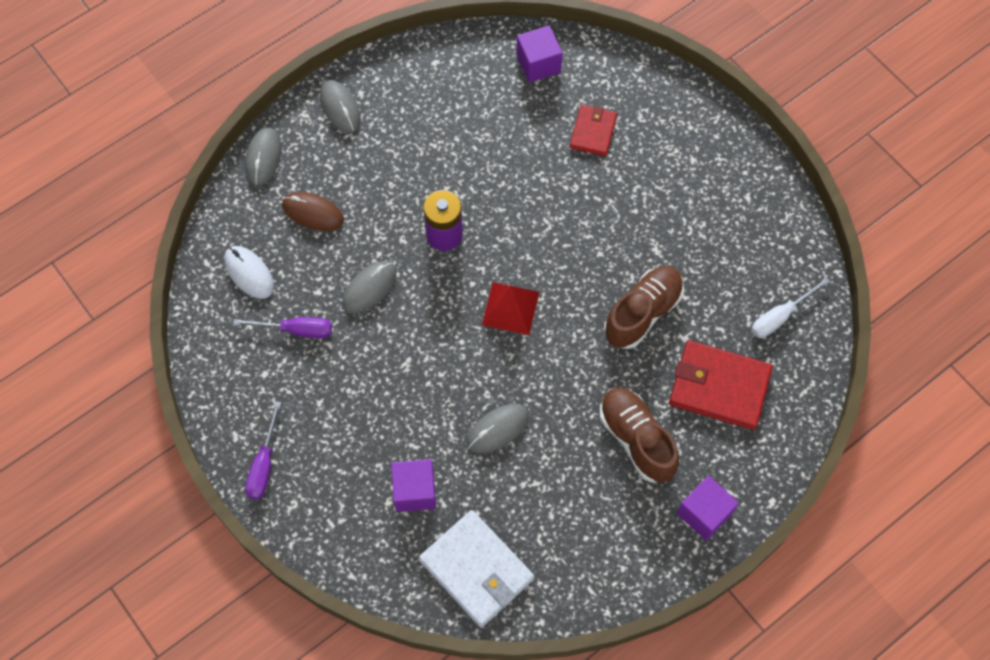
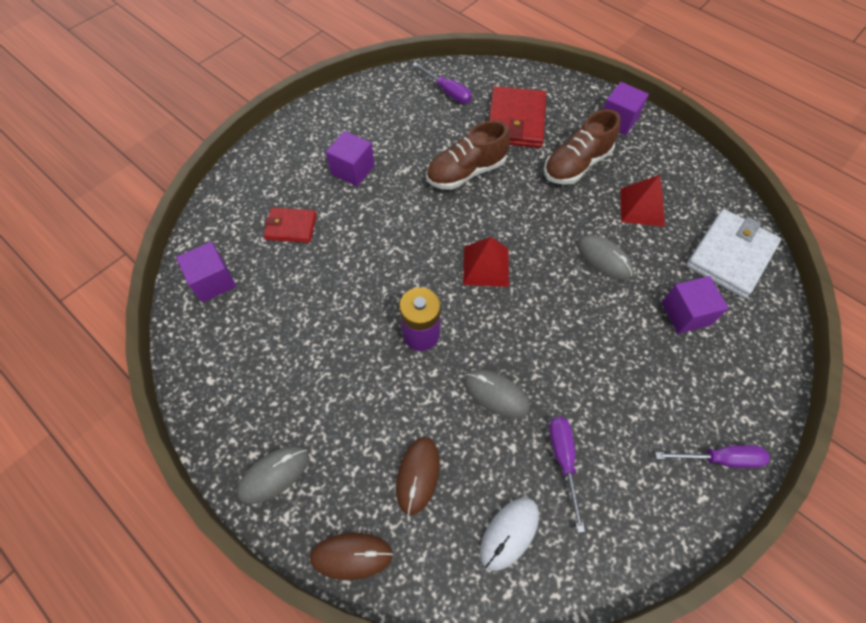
camera: 100 degrees left, 5 degrees down
(263, 157) = (351, 556): grey mouse -> brown mouse
(560, 495) = (642, 207): none -> red pyramid
(642, 313) = (466, 172): brown shoe -> brown shoe turned 60 degrees counterclockwise
(663, 196) = (353, 170): none -> purple cube
(780, 316) = (447, 92): white screwdriver -> purple screwdriver

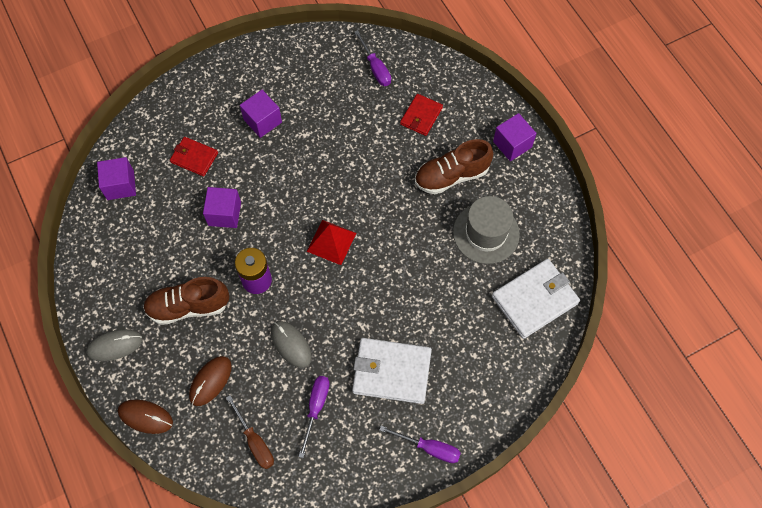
camera: 20 degrees right, 5 degrees up
(466, 172) = (354, 153): brown shoe -> brown shoe (188, 306)
(509, 533) = (255, 441): white mouse -> brown screwdriver
(515, 121) = (421, 116): red wallet -> red wallet, size x0.59
(603, 259) = (428, 267): grey mouse -> none
(627, 384) = (391, 371): none -> white wallet
(642, 207) = (486, 233): red pyramid -> grey hat
(685, 314) = (468, 334): purple cube -> purple cube (224, 214)

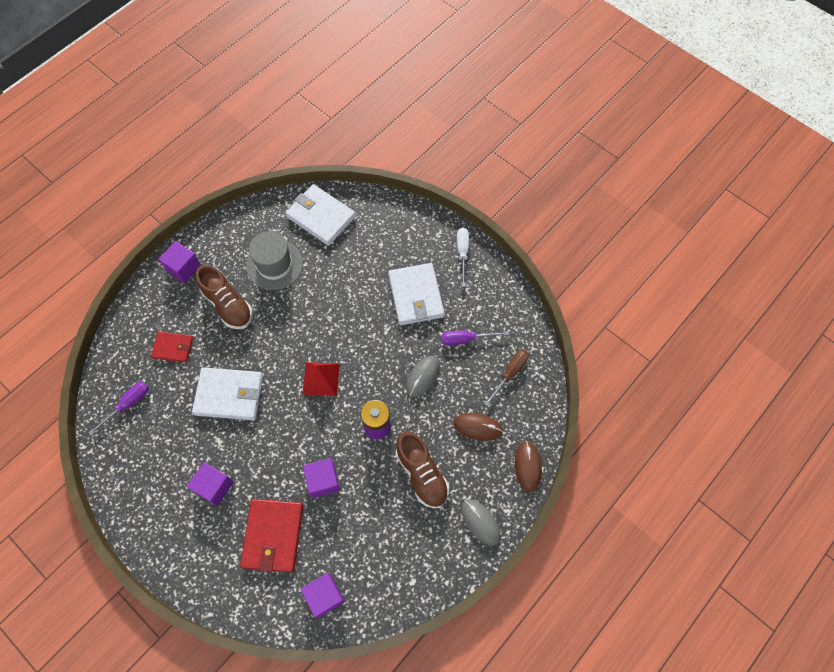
camera: 110 degrees left, 0 degrees up
(194, 157) = (273, 536): red wallet -> red wallet, size x1.69
(349, 154) = (229, 395): none -> white wallet
(429, 448) = (462, 253): purple screwdriver -> white screwdriver

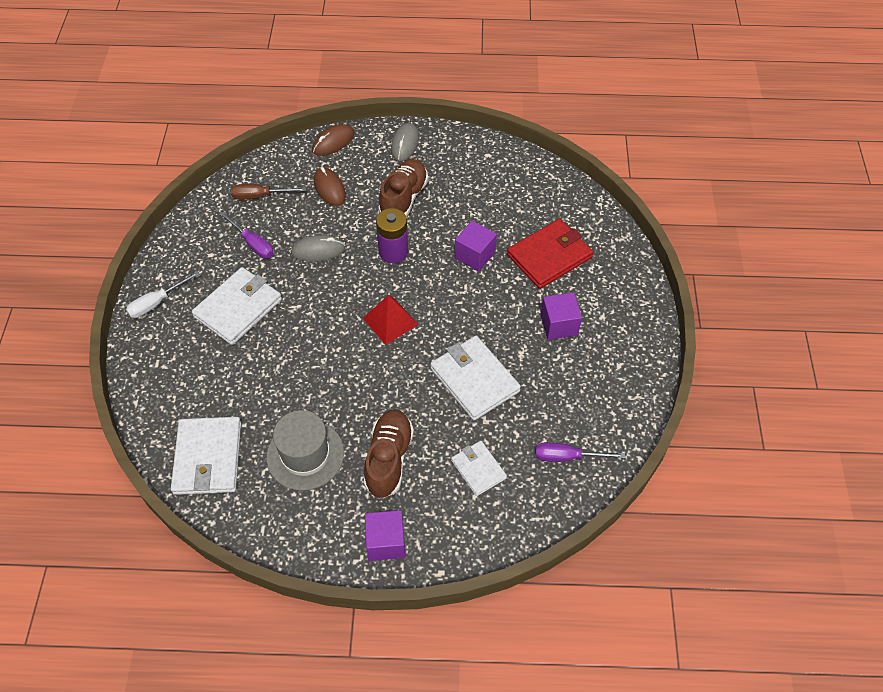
camera: 130 degrees left, 10 degrees down
(173, 348) = (478, 469): red wallet -> white wallet
(324, 596) = (553, 195): purple cube -> none

